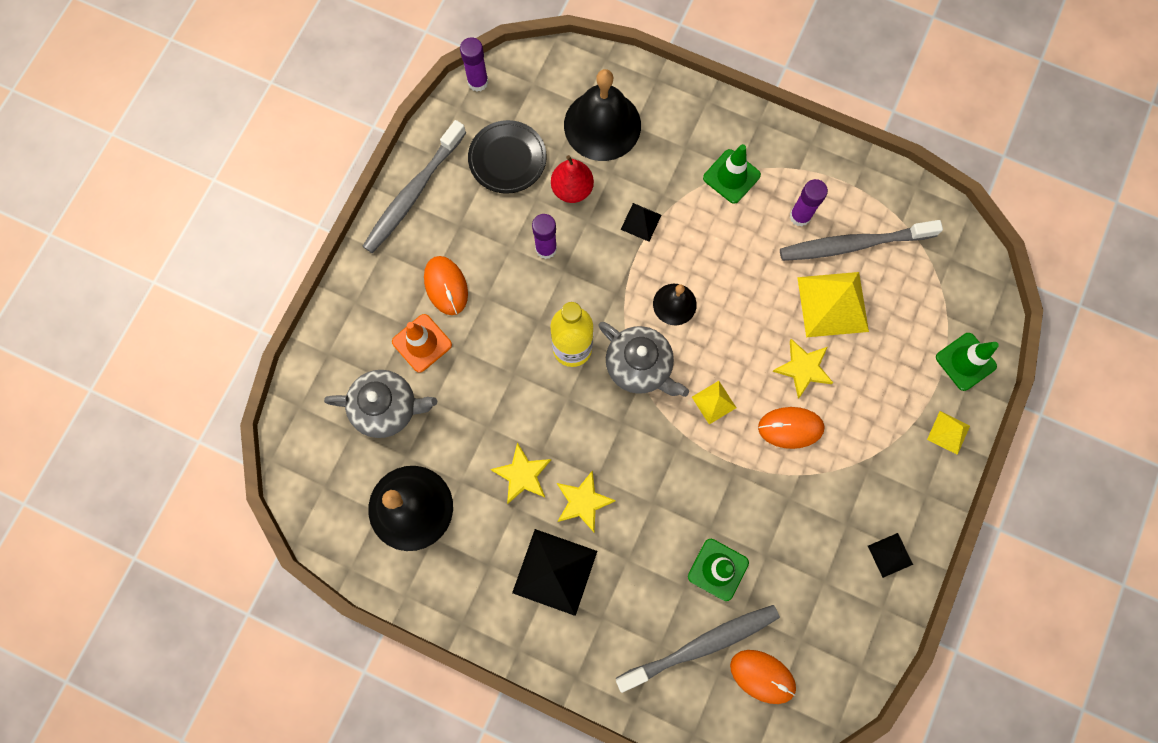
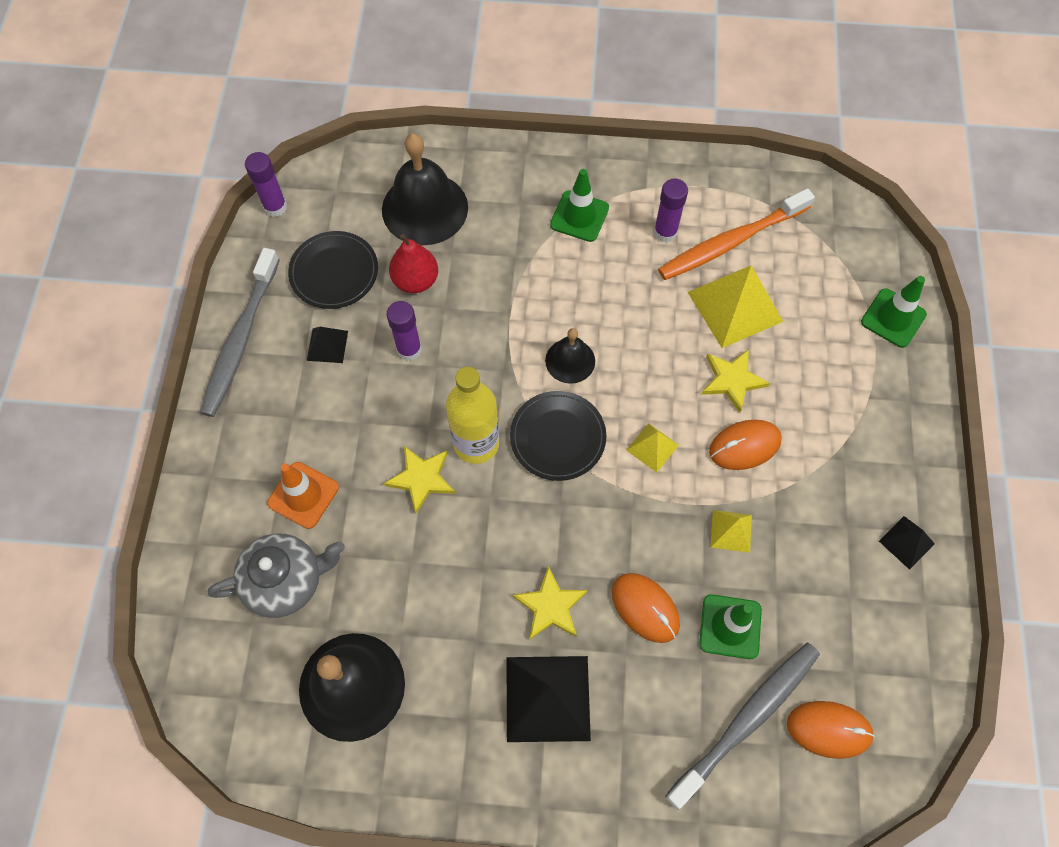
camera: 20 degrees left, 10 degrees down
(446, 286) = (310, 425): orange mouse -> orange mouse (645, 608)
(522, 475) = (470, 601): yellow star -> yellow star (421, 479)
(640, 366) = (557, 437): grey teapot -> black plate
(641, 222) = (502, 290): black pyramid -> black pyramid (327, 345)
(854, 244) = (731, 242): grey toothbrush -> orange toothbrush
(948, 432) = (908, 394): yellow pyramid -> yellow pyramid (731, 531)

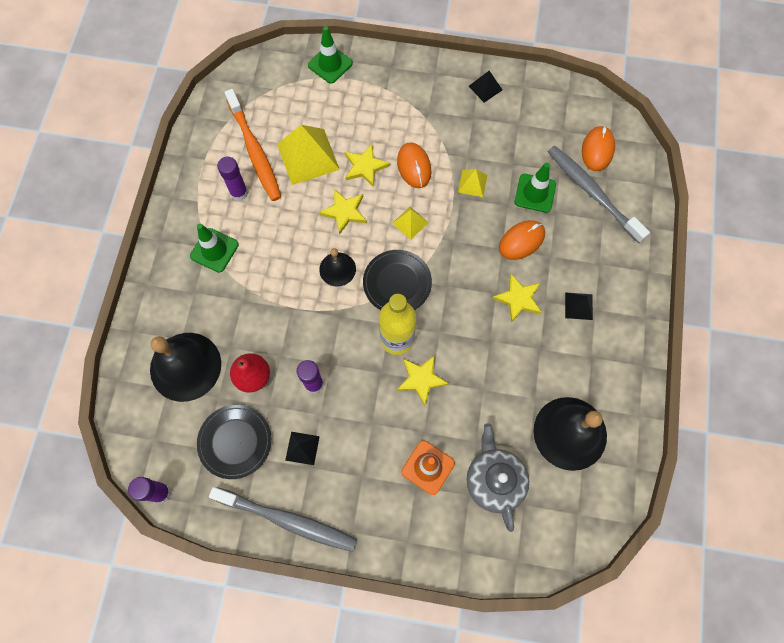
camera: 85 degrees left, 5 degrees up
(548, 698) = (578, 306): black pyramid -> black pyramid, size x0.51
(656, 361) = (344, 212): none -> yellow star

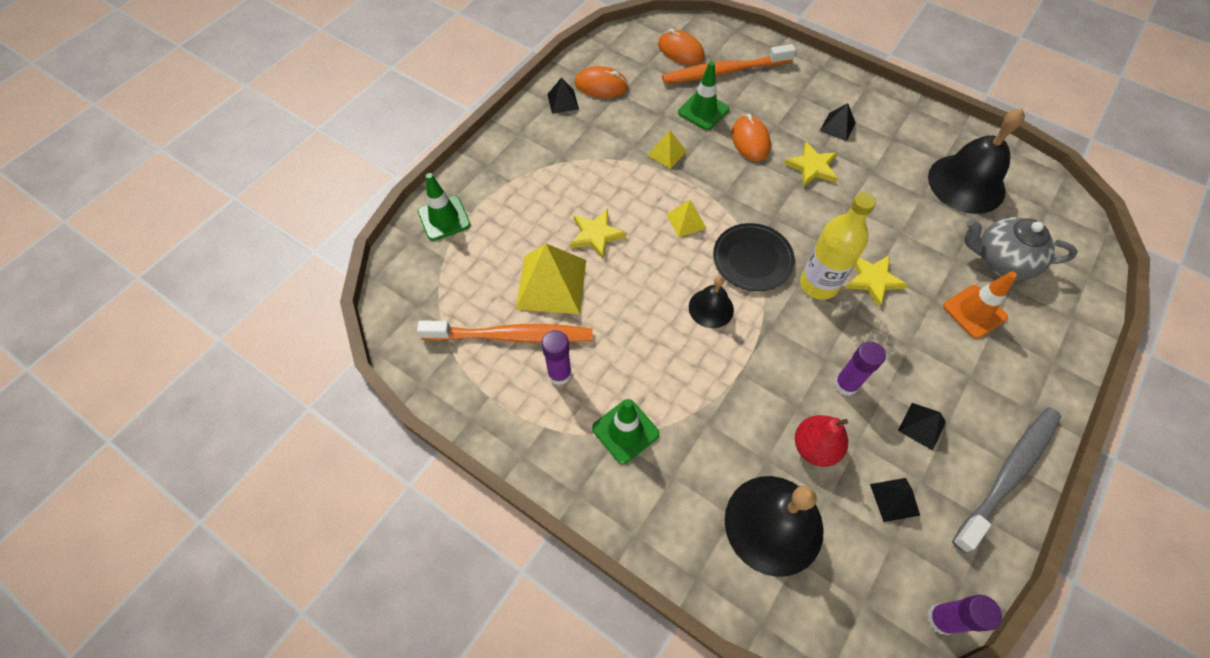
camera: 65 degrees left, 10 degrees down
(235, 442) = (894, 499): black plate -> black pyramid
(344, 212) = (642, 275): yellow star -> none
(414, 166) = (620, 192): orange mouse -> orange mouse (601, 85)
(592, 193) = (724, 72): grey toothbrush -> orange toothbrush

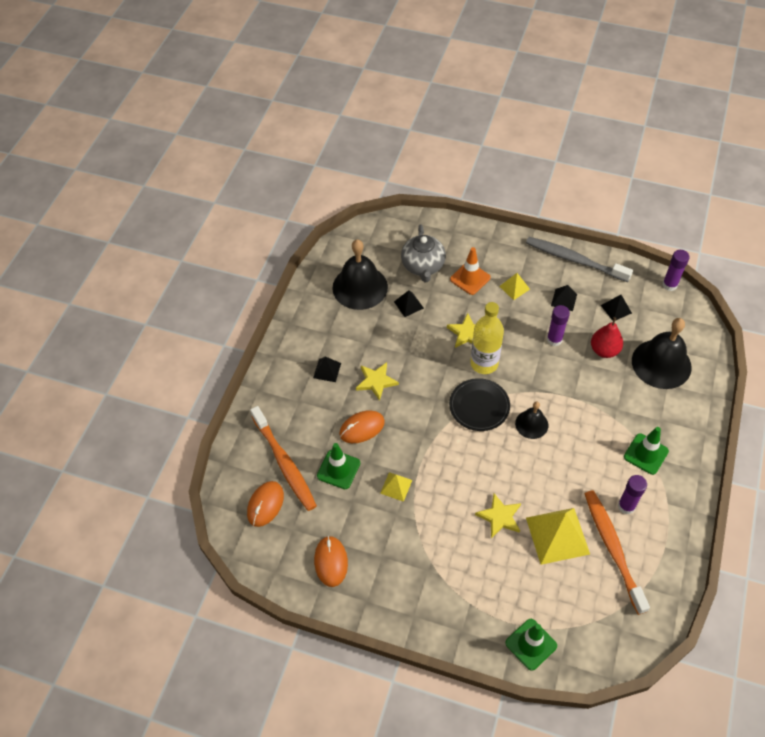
camera: 105 degrees left, 5 degrees down
(563, 101) = (361, 590): black pyramid -> black pyramid (408, 305)
(686, 221) = (461, 456): yellow pyramid -> yellow pyramid (514, 287)

